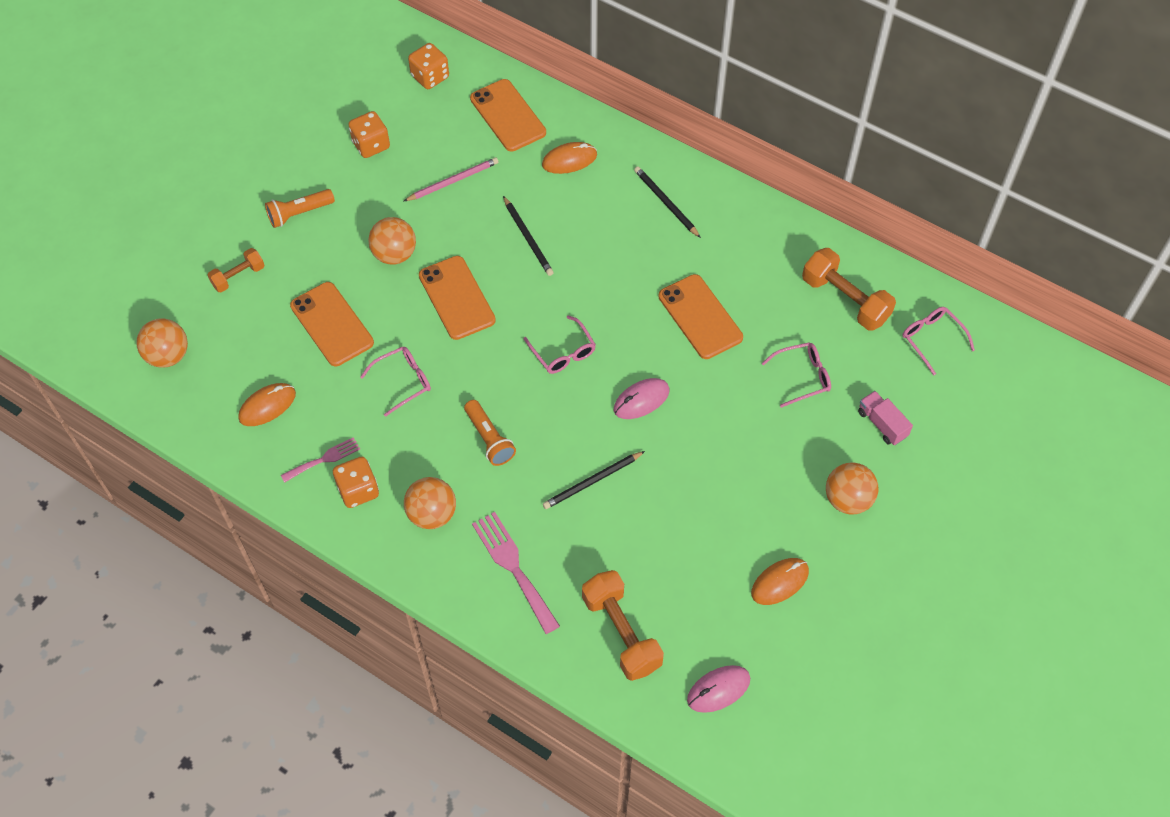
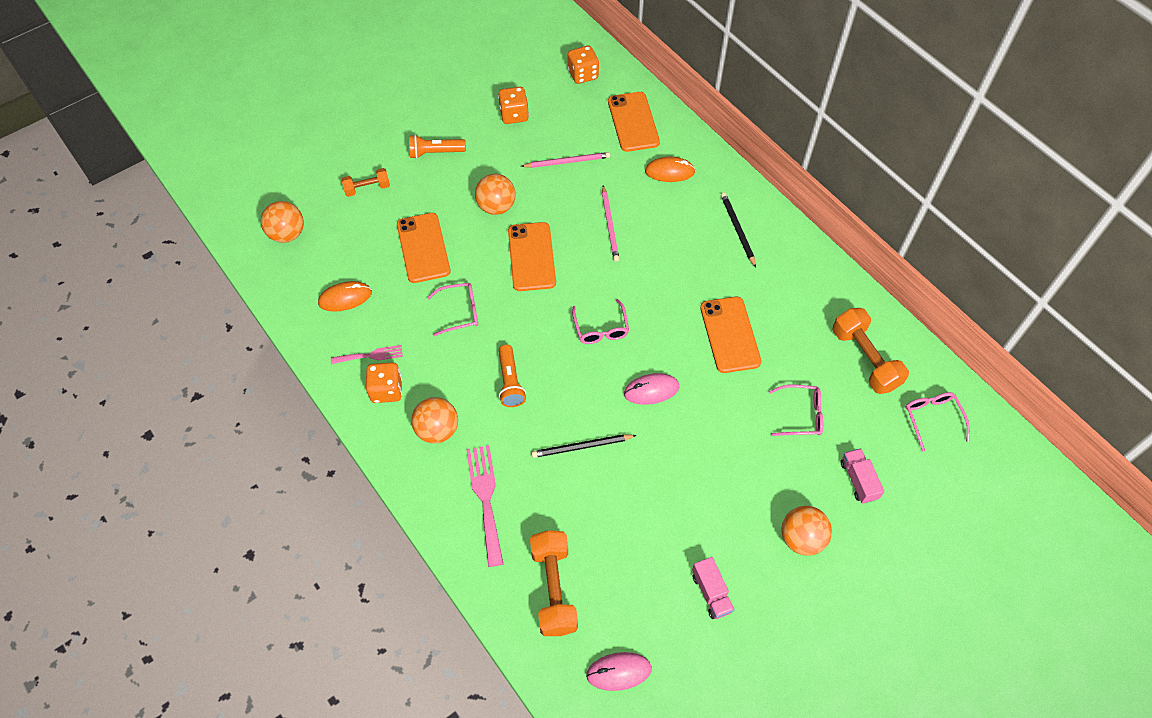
camera: 20 degrees right, 0 degrees up
(528, 238) = (610, 225): black pencil -> pink pencil
(779, 582) = (711, 593): orange mouse -> pink truck

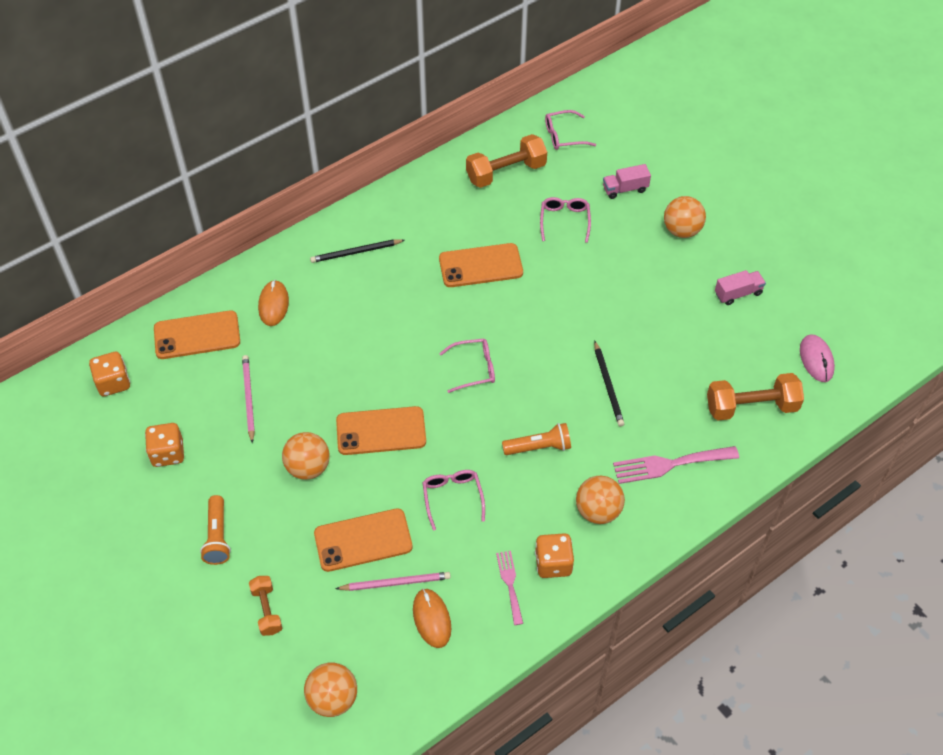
camera: 90 degrees left, 5 degrees down
(610, 225) = (342, 359): pink pencil -> pink pencil (396, 583)
(651, 390) = (544, 329): pink mouse -> none

